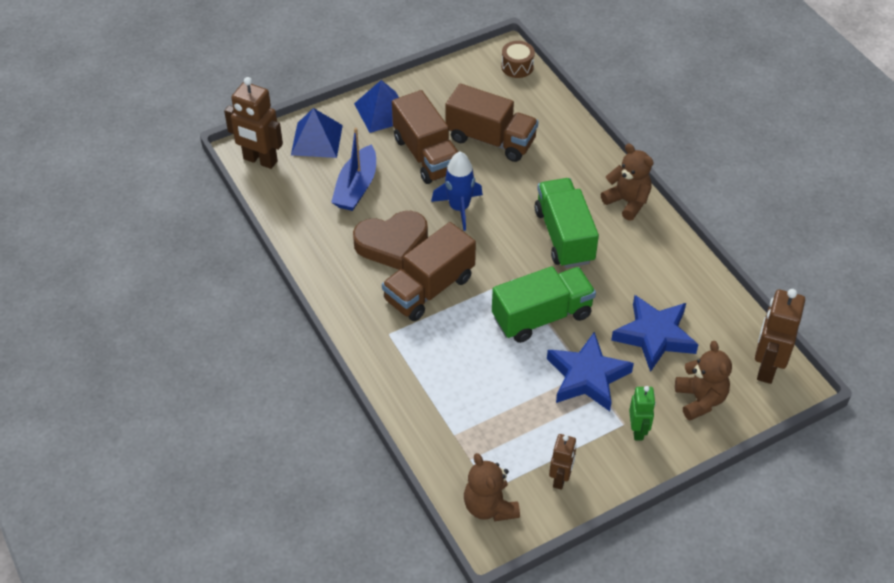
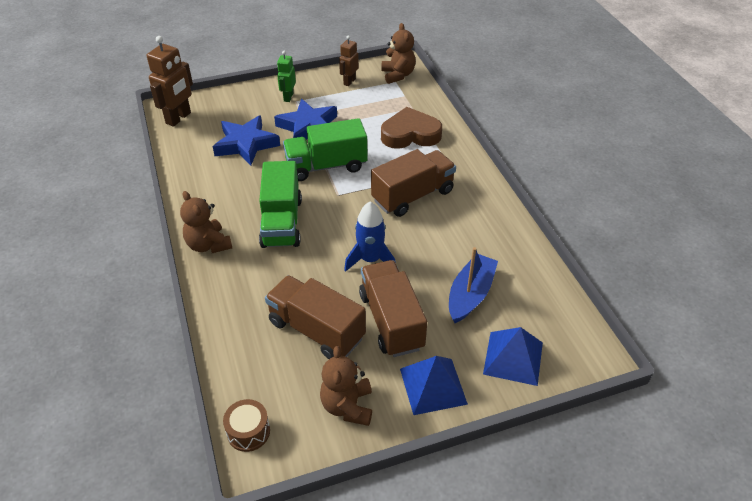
camera: 170 degrees left, 5 degrees down
(260, 160) = (576, 340): brown robot -> none
(392, 244) = (440, 235): brown heart -> brown heart (410, 134)
(700, 399) = (237, 107): brown teddy bear -> brown teddy bear (347, 406)

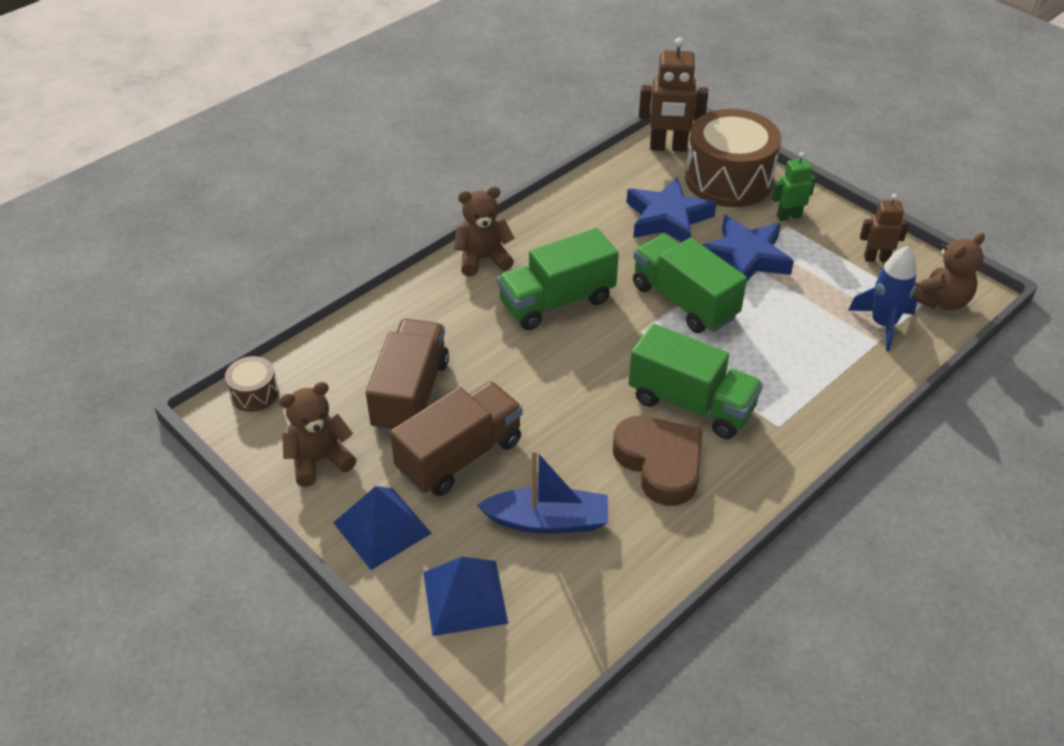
camera: 65 degrees right, 0 degrees up
(208, 245) = (483, 259): brown teddy bear -> brown teddy bear turned 45 degrees clockwise
(234, 106) = (728, 179): none -> brown drum
(370, 260) = (547, 402): blue rocket -> blue rocket (883, 324)
(410, 134) = (817, 359): brown heart -> brown heart (660, 463)
(413, 196) = (691, 404): brown truck -> green truck

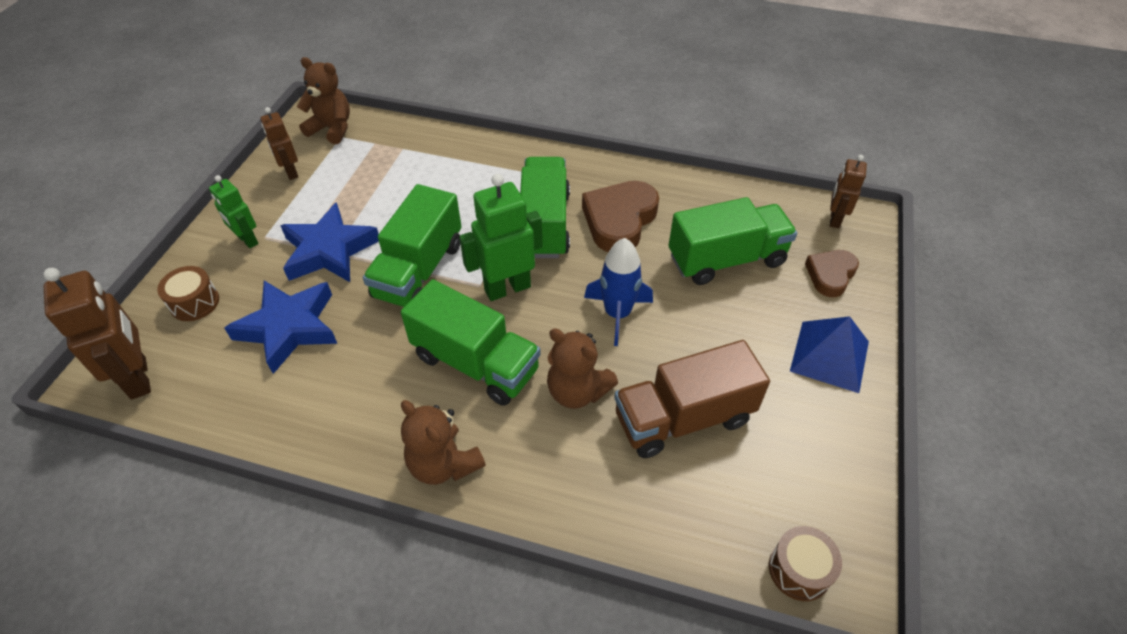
camera: 120 degrees left, 5 degrees up
(319, 460) = (815, 446): brown teddy bear -> brown teddy bear (577, 391)
(460, 456) = (717, 342): brown truck -> none
(464, 597) = (830, 275): blue pyramid -> brown heart
(535, 663) = (834, 219): none -> brown robot
(547, 521) = (726, 259): blue boat -> green truck
(624, 347) = (507, 288): none -> green robot
(728, 179) = (195, 302): brown drum -> brown drum, size x0.45
(883, 324) = (379, 150): blue rocket -> blue rocket (617, 314)

